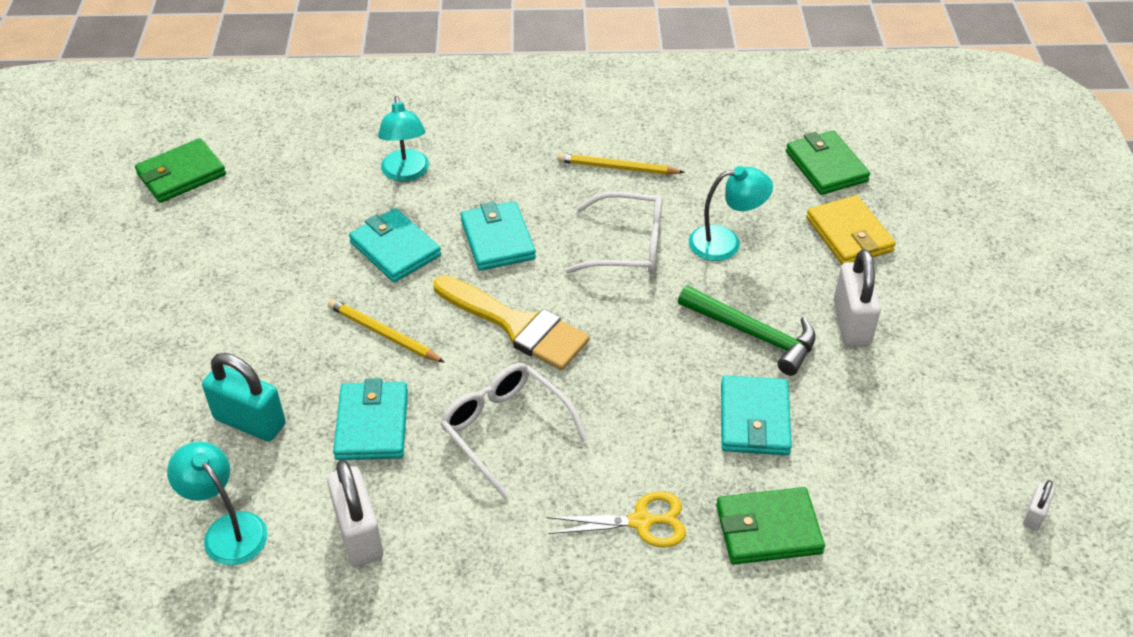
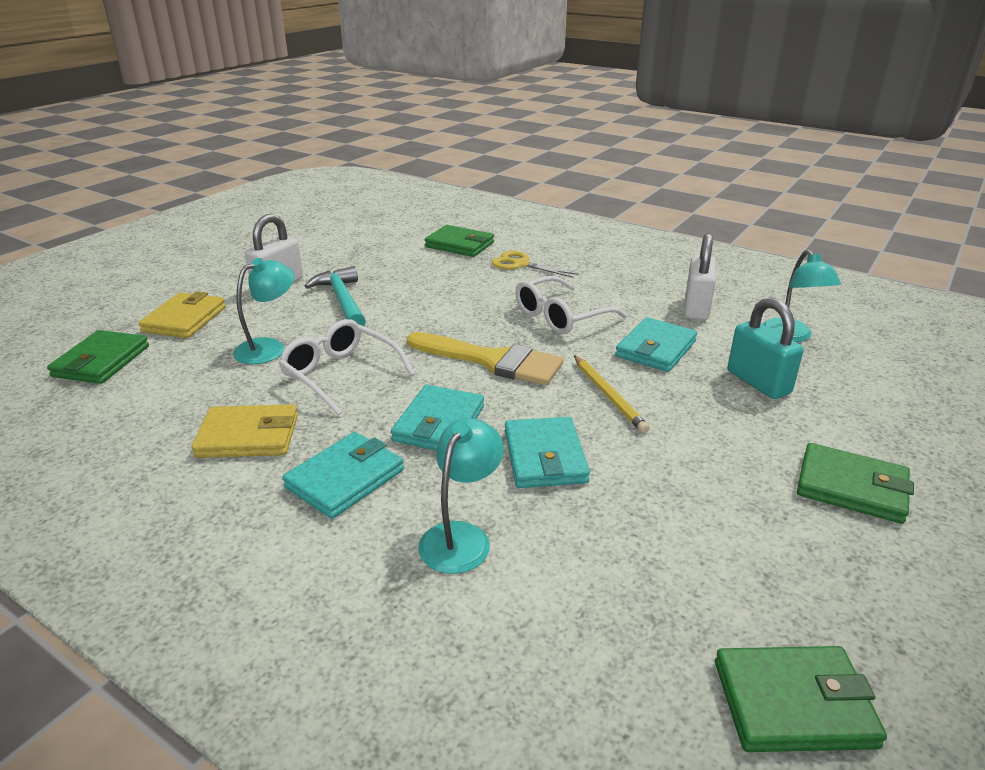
camera: 145 degrees left, 15 degrees down
(152, 328) = (851, 487): none -> green wallet
(505, 429) = (560, 317): white glasses -> white glasses turned 60 degrees clockwise
(517, 325) = (493, 361): yellow brush -> yellow brush turned 135 degrees clockwise
(617, 168) = (248, 436): yellow pencil -> yellow wallet
(725, 242) = (269, 348): turquoise lamp -> turquoise lamp turned 105 degrees clockwise
(753, 334) = (342, 300): green hammer -> turquoise hammer
(754, 419) = (404, 273): turquoise wallet -> turquoise wallet (345, 479)
(1034, 515) = (335, 215): white padlock -> none

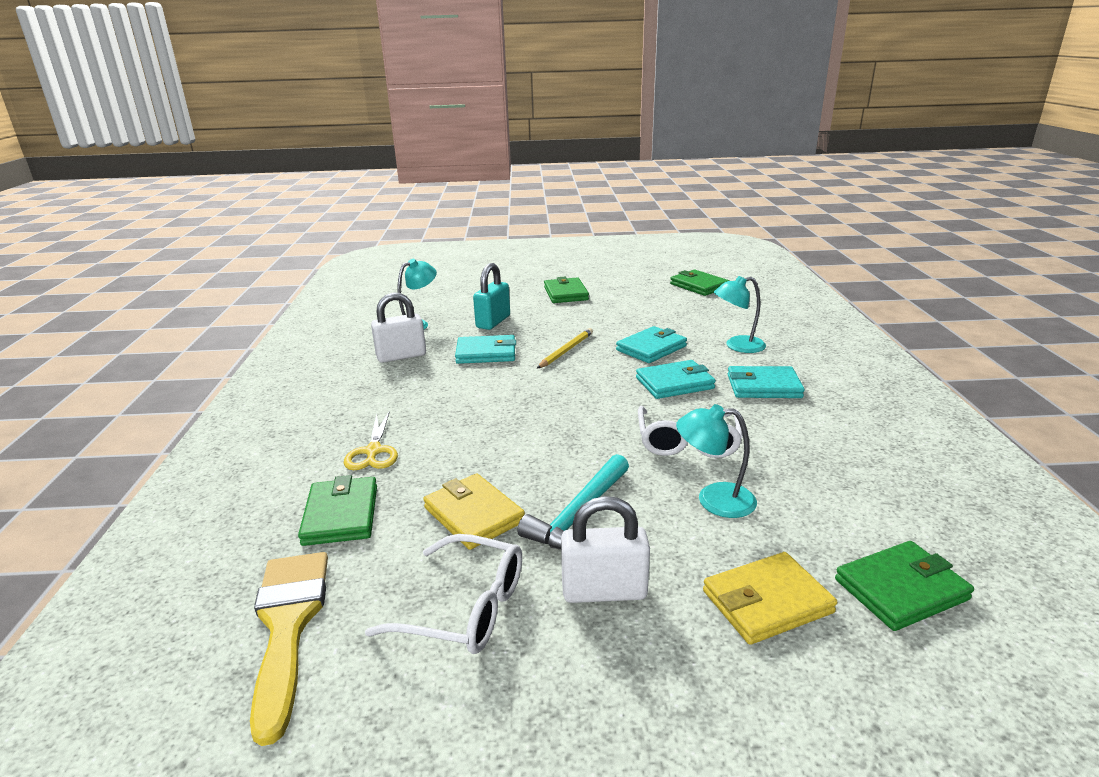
camera: 125 degrees left, 5 degrees down
(248, 436) = (800, 435): yellow wallet -> yellow wallet (474, 515)
(493, 361) = (579, 395): yellow brush -> yellow brush (288, 625)
(560, 317) = (475, 395): white glasses -> white glasses (465, 608)

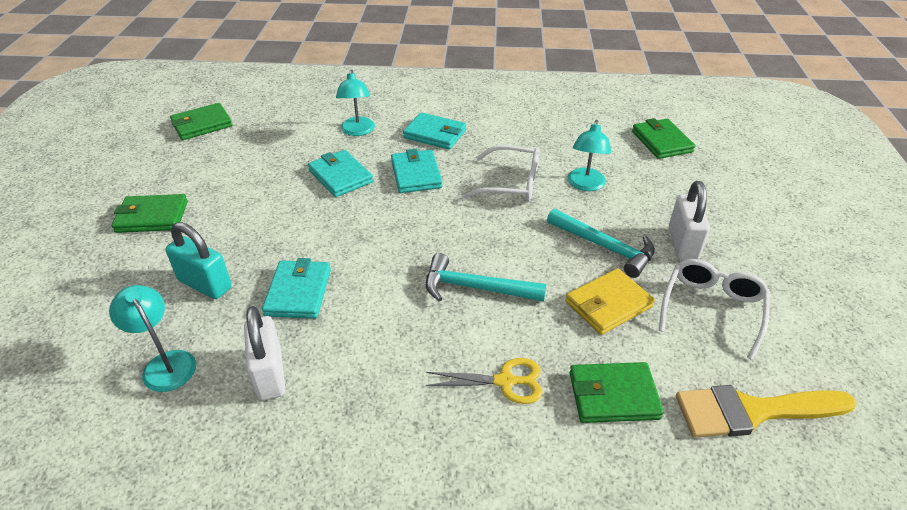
camera: 85 degrees left, 15 degrees up
(496, 429) = (475, 288): none -> turquoise hammer
(566, 351) = (321, 230): yellow pencil -> none
(763, 386) = (435, 134): turquoise wallet -> turquoise wallet turned 75 degrees counterclockwise
(767, 602) = (679, 185): yellow wallet -> none

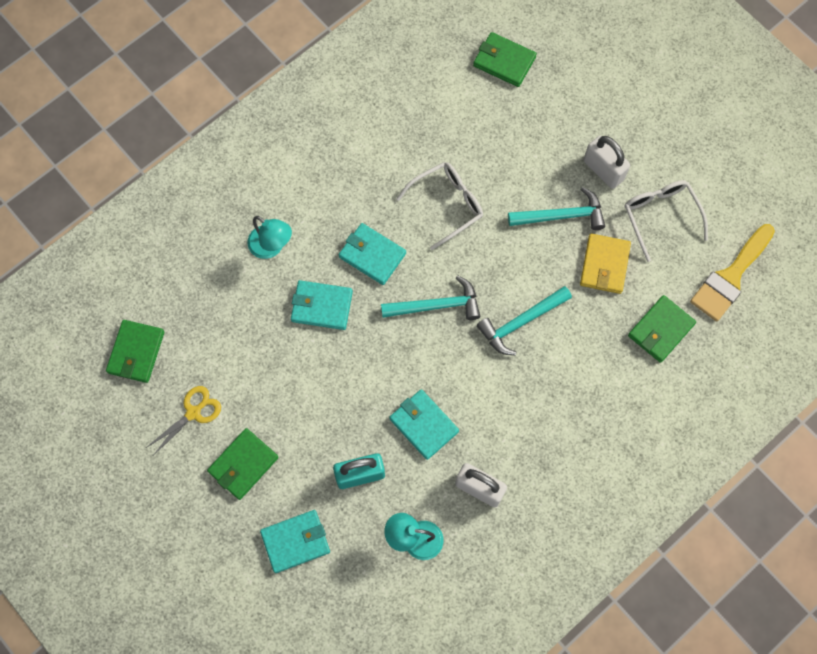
camera: 45 degrees left, 30 degrees up
(421, 230) = (436, 305): none -> turquoise hammer
(435, 134) = (334, 197): turquoise wallet -> turquoise wallet (295, 541)
(505, 381) = (602, 373): yellow scissors -> yellow scissors (193, 413)
(585, 185) = (496, 162): turquoise lamp -> none

